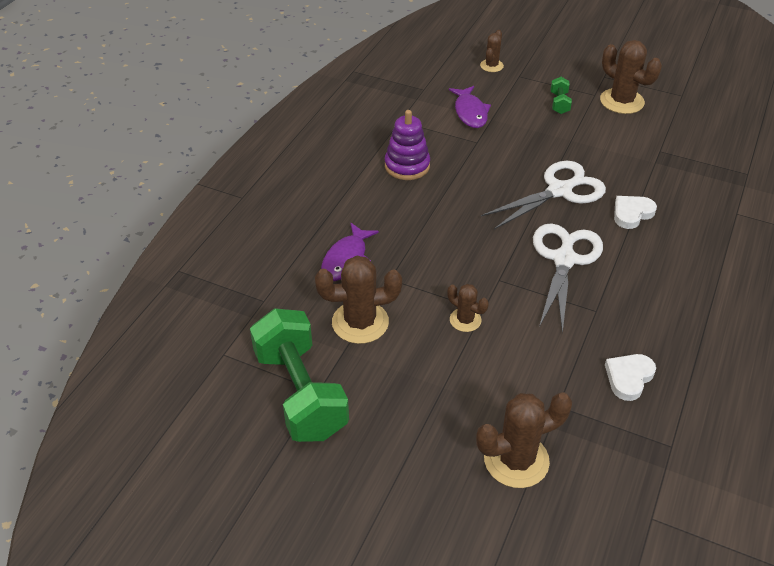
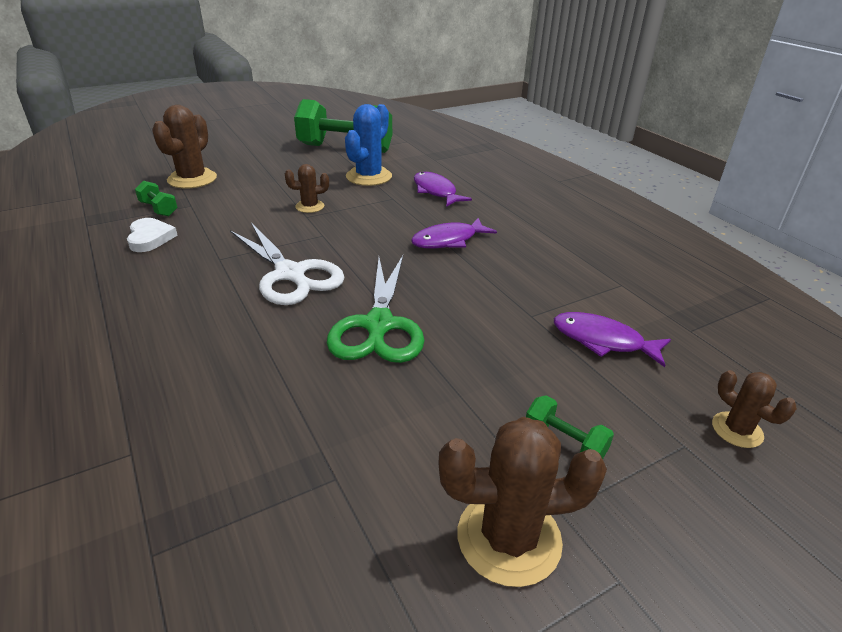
camera: 125 degrees right, 10 degrees down
(360, 322) = (369, 177): brown cactus -> blue cactus
(407, 166) = (529, 256): purple stacking toy -> none
(428, 210) = (448, 240): none -> purple fish
(559, 191) = (379, 325): white scissors -> green scissors
(591, 422) = (159, 209): none -> green dumbbell
(632, 213) = (274, 354): white heart -> none

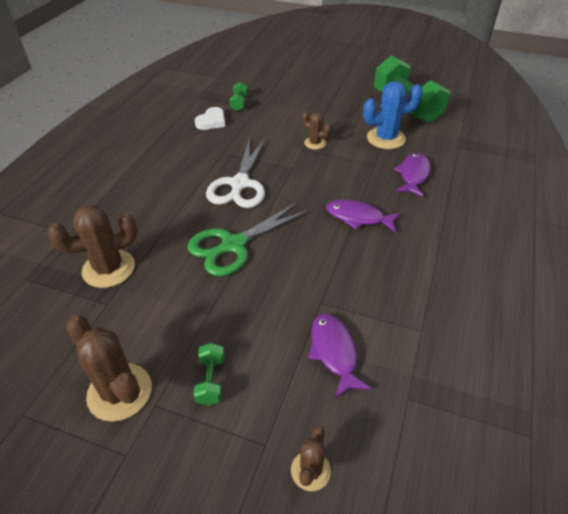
camera: 50 degrees right, 10 degrees up
(192, 179) = (282, 89): brown cactus -> brown cactus (109, 269)

